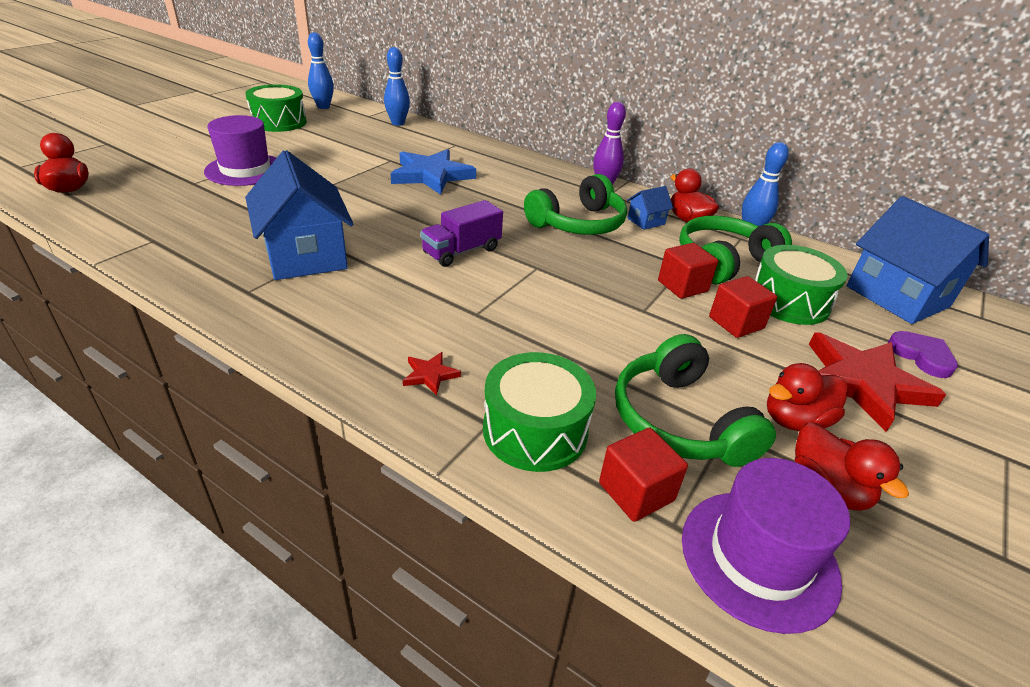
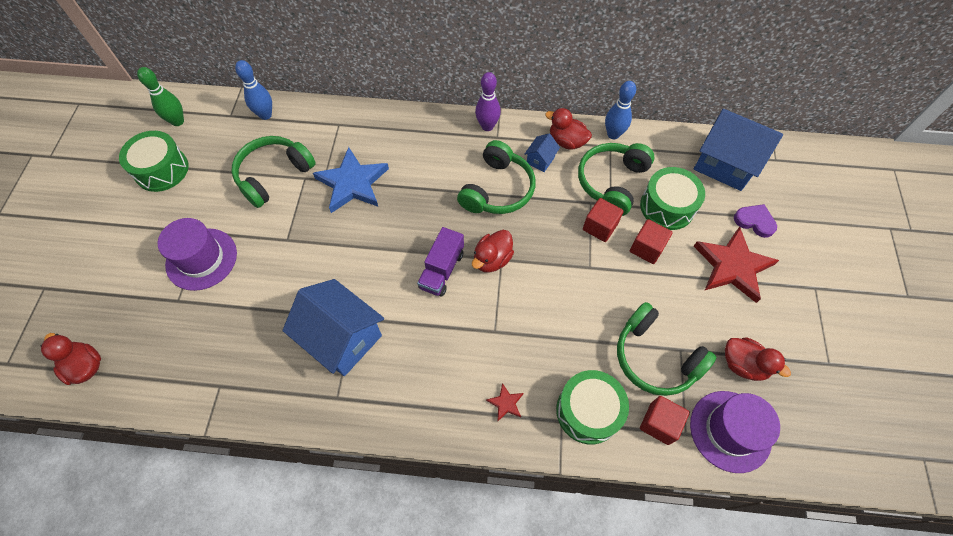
camera: 25 degrees left, 25 degrees up
(323, 107) = (178, 121): blue bowling pin -> green bowling pin
(365, 151) = (273, 175): none -> green headphones
(795, 420) = (710, 320): red duck -> red duck (492, 259)

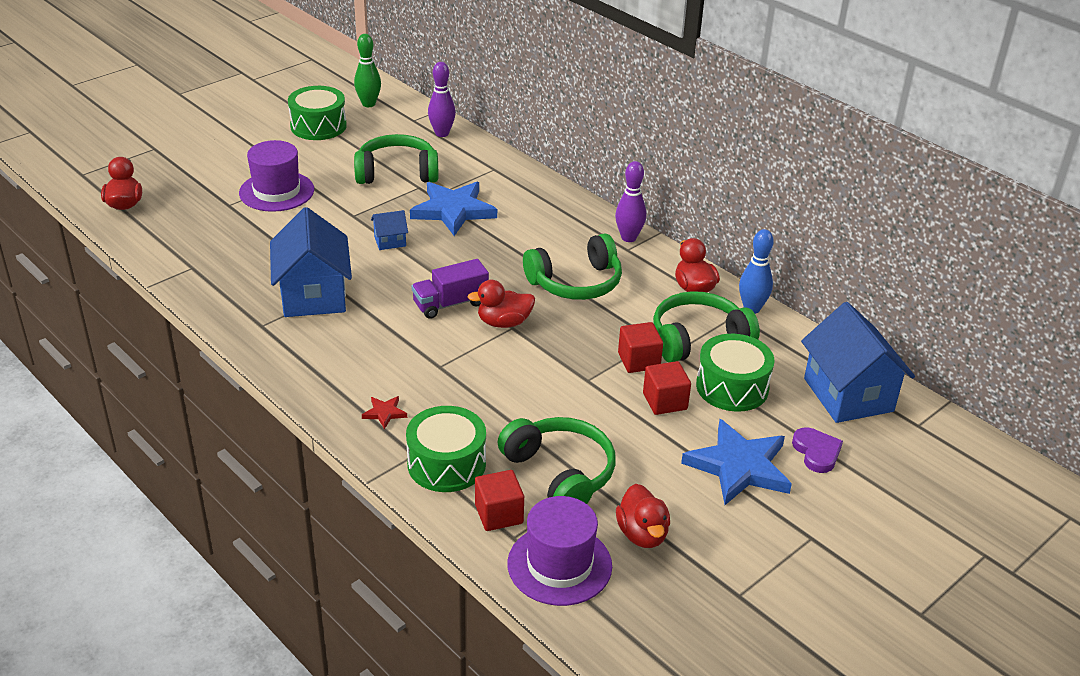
camera: 40 degrees right, 25 degrees down
(265, 115) = (442, 133): blue bowling pin -> purple bowling pin
(540, 160) = (647, 286): blue house -> blue house (390, 241)
(655, 357) = (560, 473): green headphones -> green headphones turned 150 degrees clockwise
(732, 266) = (739, 466): red star -> blue star

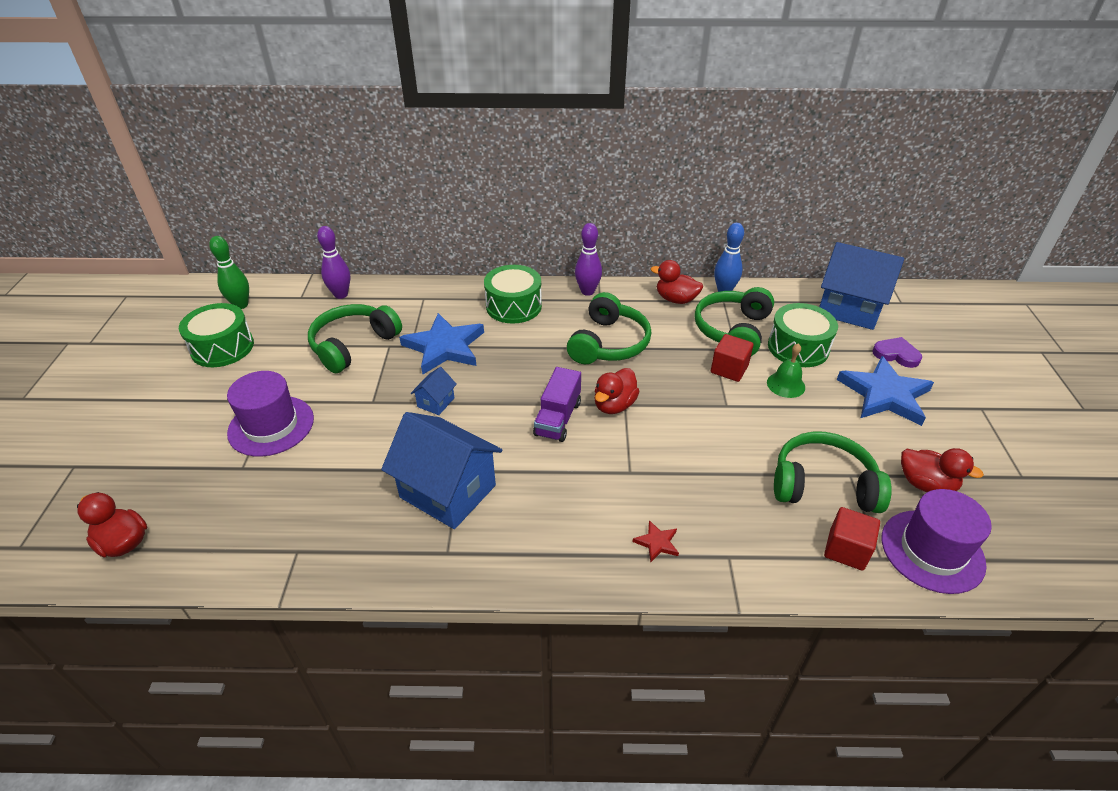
camera: 45 degrees left, 5 degrees up
(446, 464) = (758, 543): green drum -> green drum (513, 306)
(665, 401) = (786, 384): red cube -> green bell

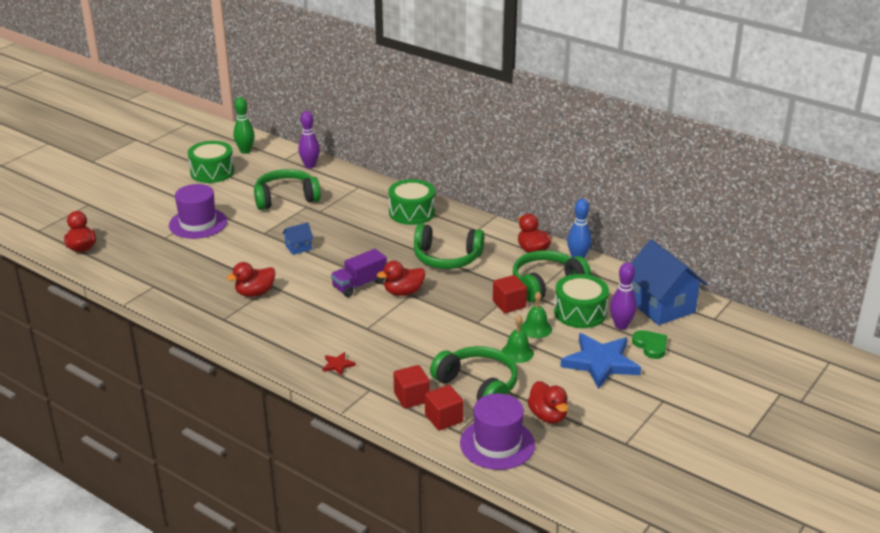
camera: 35 degrees right, 10 degrees down
(444, 347) = (338, 220): blue star -> none
(448, 491) = (255, 293): blue house -> red duck
(587, 291) = (474, 222): purple bowling pin -> purple bowling pin (621, 325)
(609, 343) = (446, 258): green headphones -> green headphones turned 45 degrees clockwise
(783, 541) = (411, 397): none -> red cube
(805, 422) = (517, 352): none -> green bell
(896, 354) = (650, 346): purple heart -> green heart

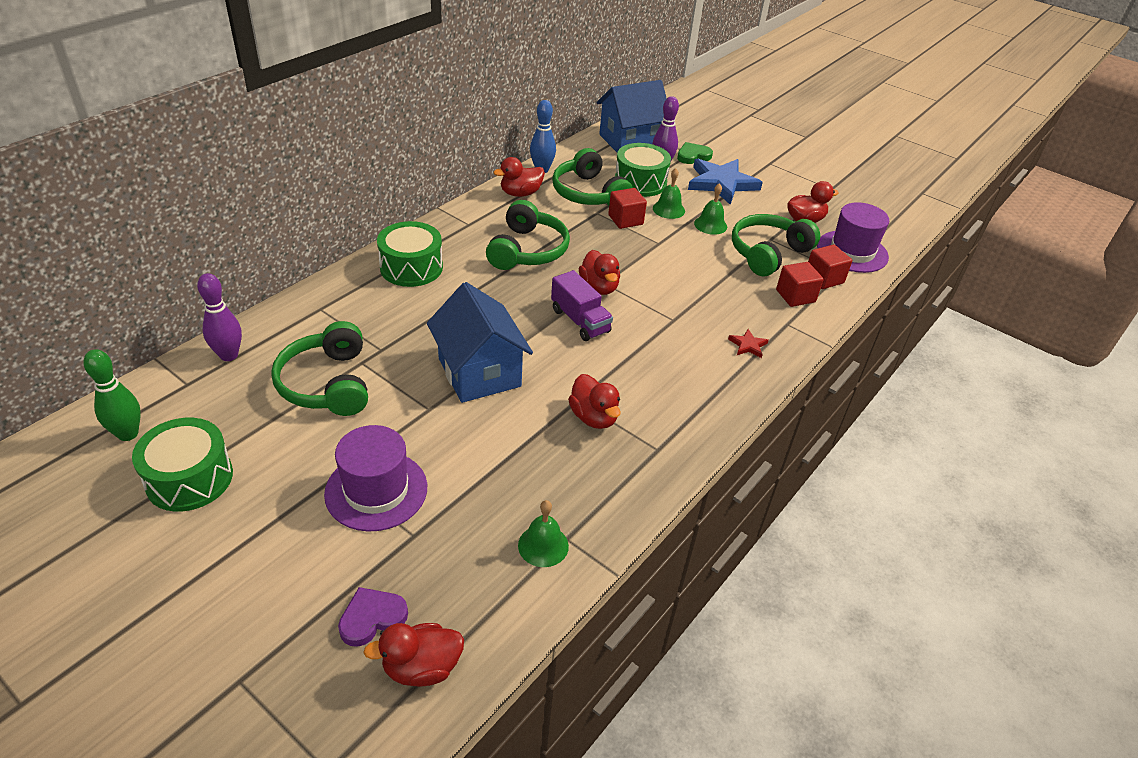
camera: 90 degrees left, 10 degrees up
(113, 232) = (372, 618): none -> purple heart
(150, 278) = (543, 545): none -> green bell
(298, 247) = (479, 372): blue house -> blue house, size x2.23

